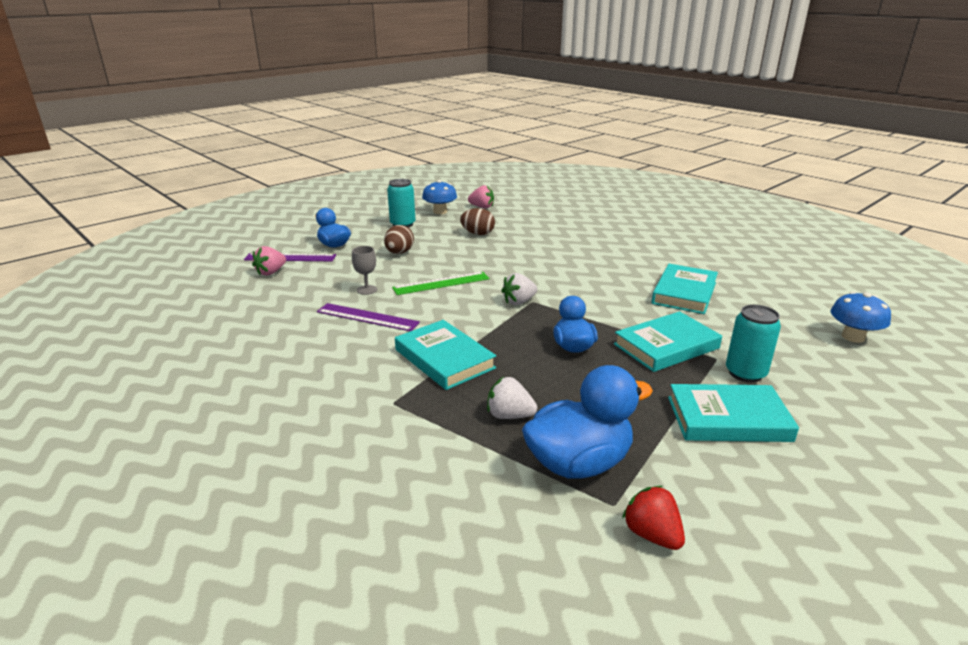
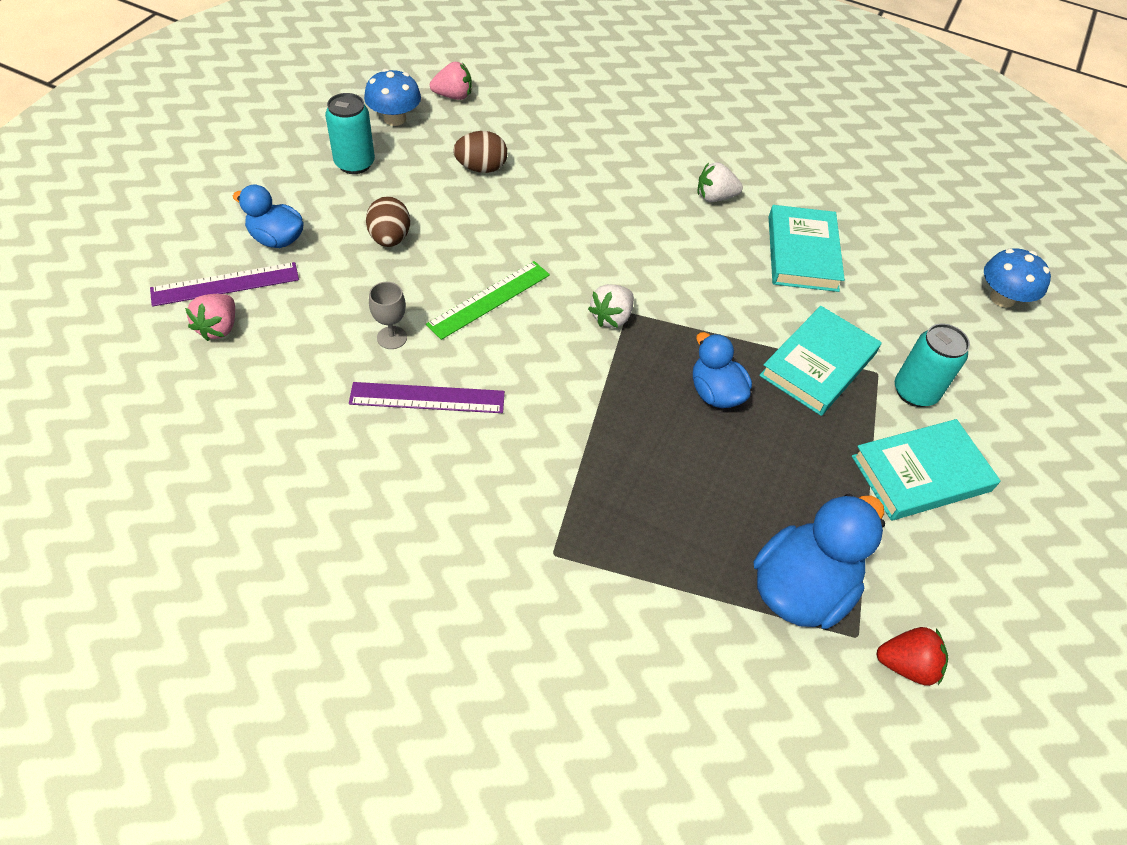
camera: 25 degrees left, 25 degrees up
(444, 359) = (573, 456): turquoise book -> none
(509, 415) = (697, 536): white strawberry -> white strawberry (715, 197)
(652, 534) = (906, 665): red strawberry -> red strawberry turned 150 degrees clockwise

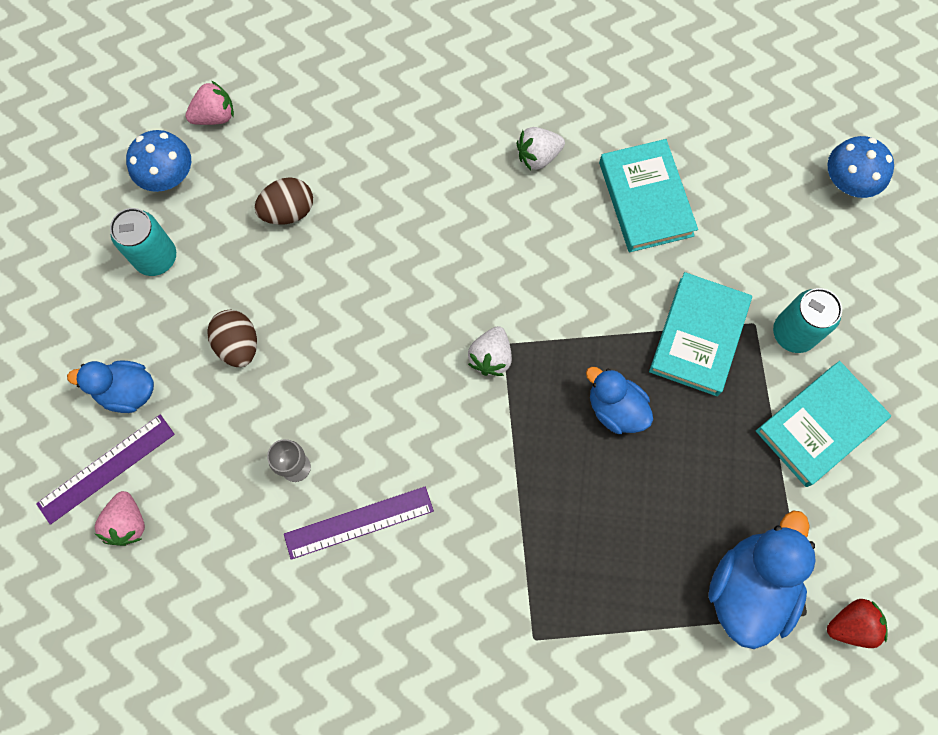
camera: 15 degrees left, 20 degrees up
(489, 299) = (367, 382): green ruler -> none

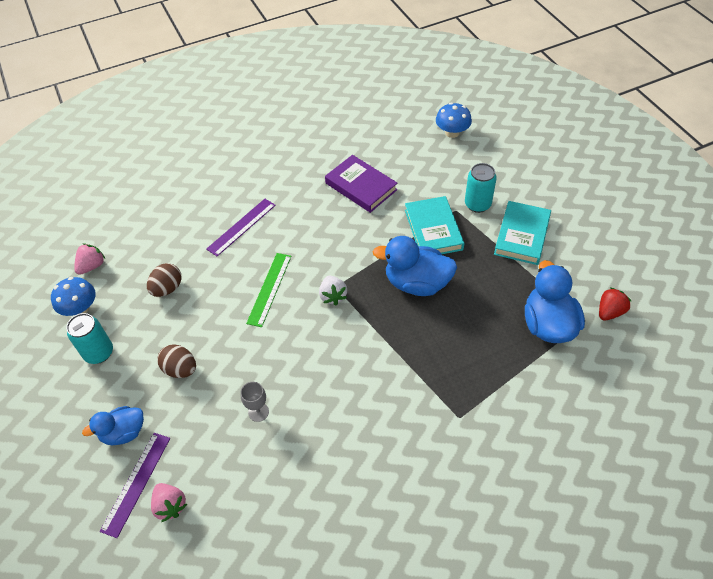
camera: 30 degrees left, 20 degrees down
(358, 522) = (316, 418): purple ruler -> purple ruler (241, 227)
(416, 293) = (269, 289): none -> green ruler
(538, 156) = (291, 196): white strawberry -> none
(615, 408) = (417, 283): blue duck -> blue duck, size x1.61
(646, 199) = (361, 186): turquoise book -> purple book

